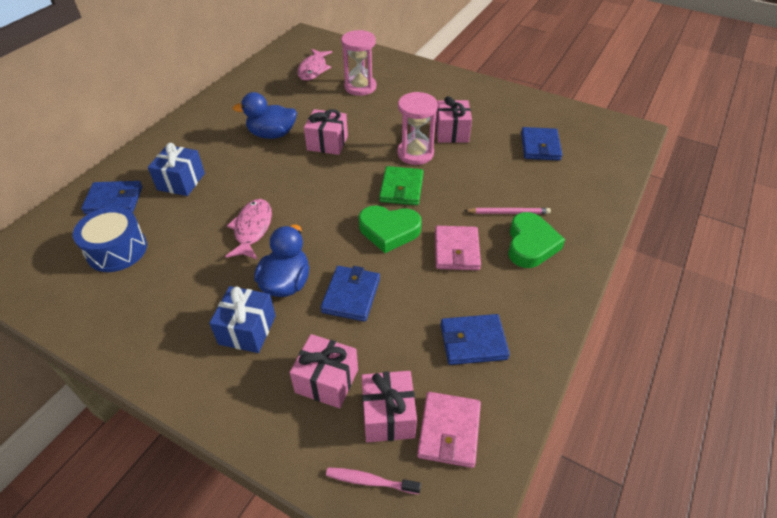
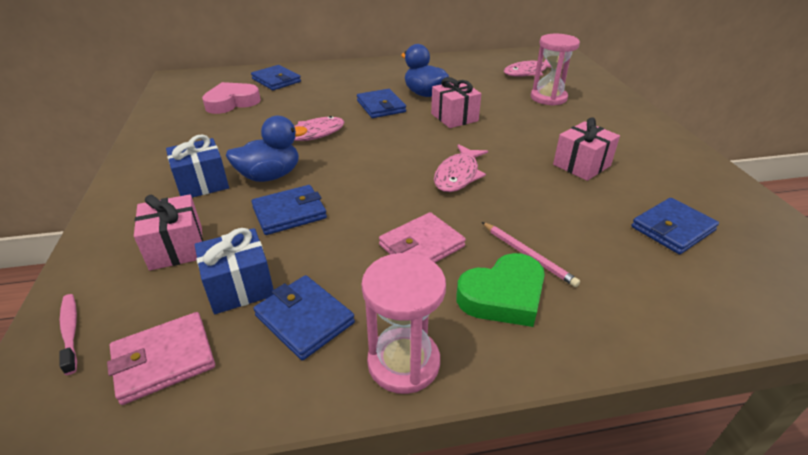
camera: 50 degrees right, 10 degrees down
(117, 250) = (232, 102): blue drum -> pink heart
(181, 181) = (324, 90): blue gift -> blue gift (240, 287)
(259, 167) = (381, 106): none -> blue wallet
(388, 416) = (158, 305): pink gift -> none
(389, 231) = (393, 195): green heart -> none
(401, 188) = (458, 175): green wallet -> pink fish
(415, 153) = (516, 160): pink hourglass -> pink hourglass (403, 362)

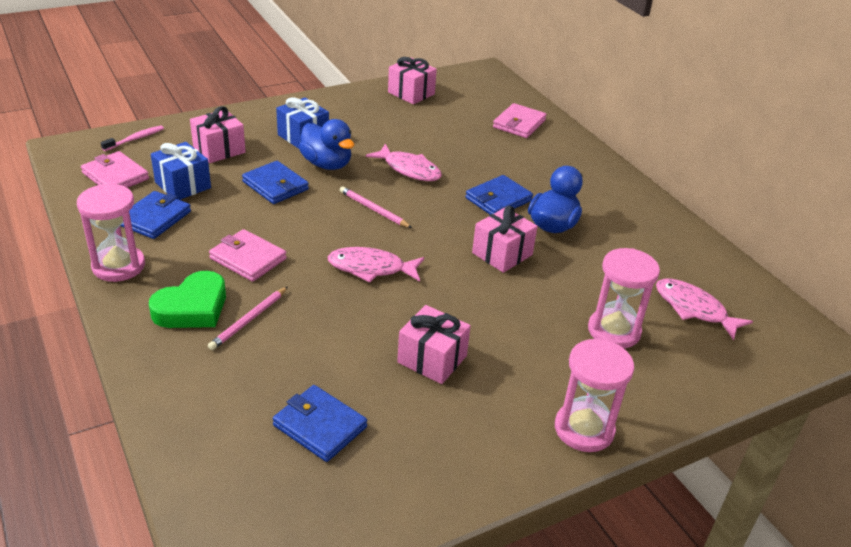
camera: 70 degrees right, 0 degrees up
(176, 114) = (411, 93): none -> pink gift
(232, 102) = (451, 113): pink heart -> none
(276, 80) = (519, 124): blue wallet -> pink wallet
(367, 161) = (373, 209): none -> pink pencil
(503, 296) = (192, 308): green heart -> green heart turned 90 degrees counterclockwise
(646, 124) = (584, 429): none -> pink hourglass

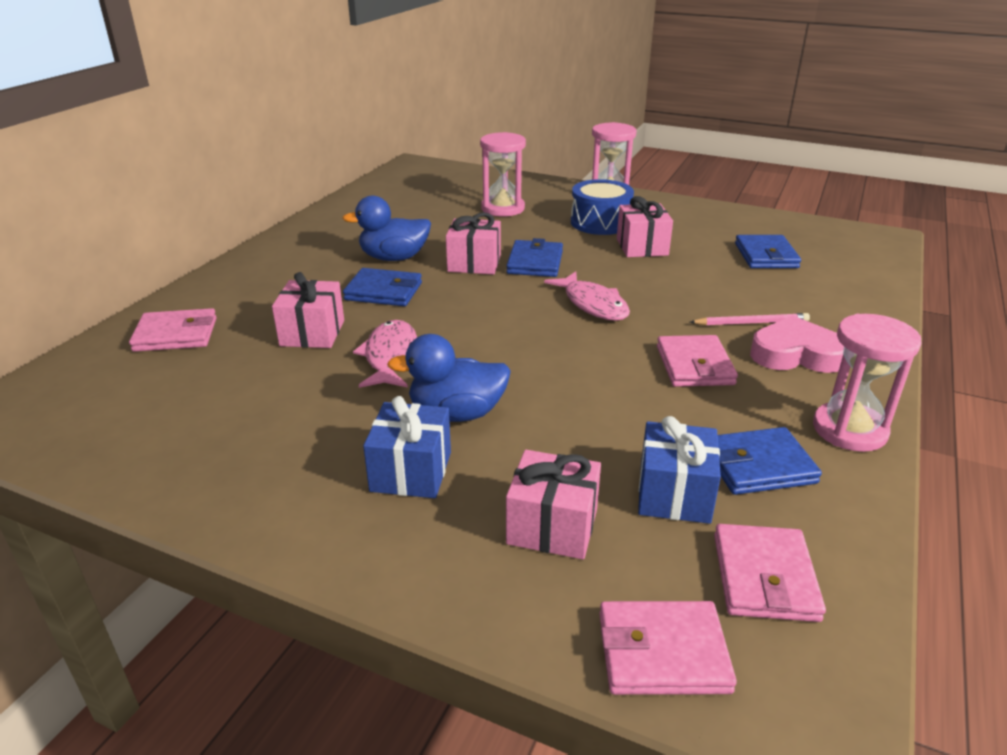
camera: 125 degrees left, 5 degrees down
(135, 139) = (662, 652): pink toothbrush -> pink wallet
(192, 308) = (796, 354): green heart -> pink heart
(275, 186) = (558, 423): blue wallet -> blue wallet (535, 262)
(327, 164) = (456, 413): blue duck -> blue duck turned 105 degrees counterclockwise
(373, 209) = (503, 342): pink pencil -> none
(411, 93) = (144, 449): pink gift -> pink gift (312, 333)
(515, 371) = (600, 222): none -> blue drum
(694, 309) = (434, 194): pink fish -> none

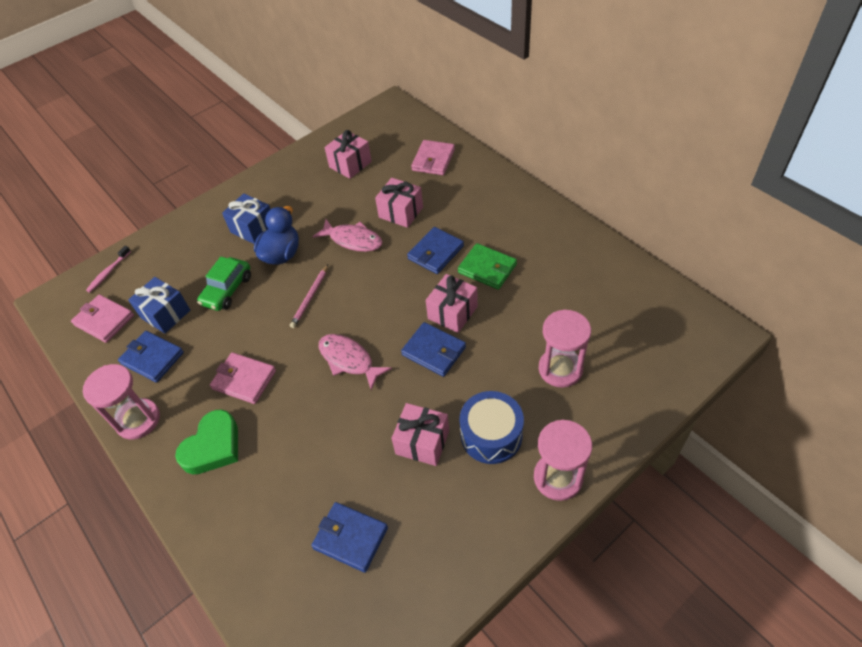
camera: 120 degrees right, 20 degrees up
(394, 258) = (487, 268): blue duck -> green wallet
(552, 526) = (185, 264): pink gift -> pink gift (350, 164)
(569, 442) = (227, 290): none -> green car
(593, 304) = (349, 360): pink fish -> pink fish turned 45 degrees clockwise
(662, 652) = (108, 272): pink wallet -> pink toothbrush
(751, 323) = (264, 446): pink pencil -> pink pencil (310, 297)
(758, 465) = (152, 358): blue wallet -> blue wallet turned 75 degrees counterclockwise
(796, 354) = (213, 446): pink heart -> green heart

